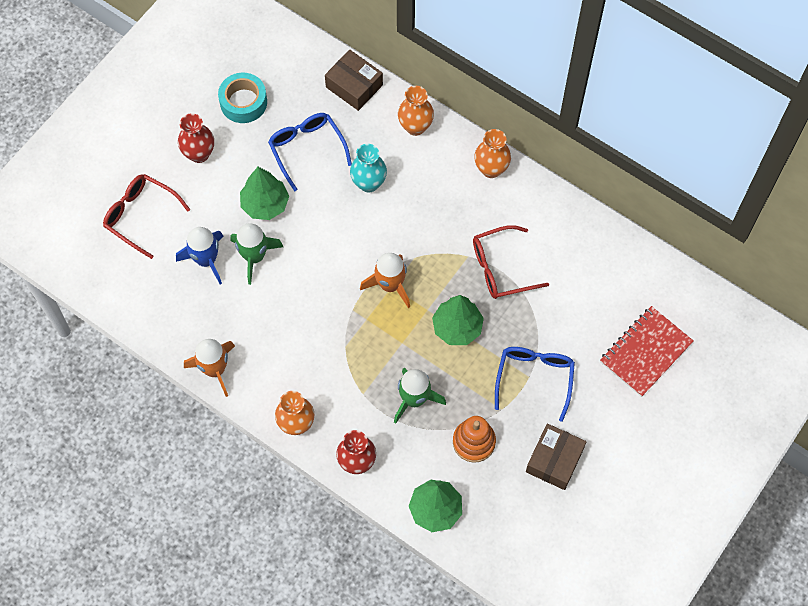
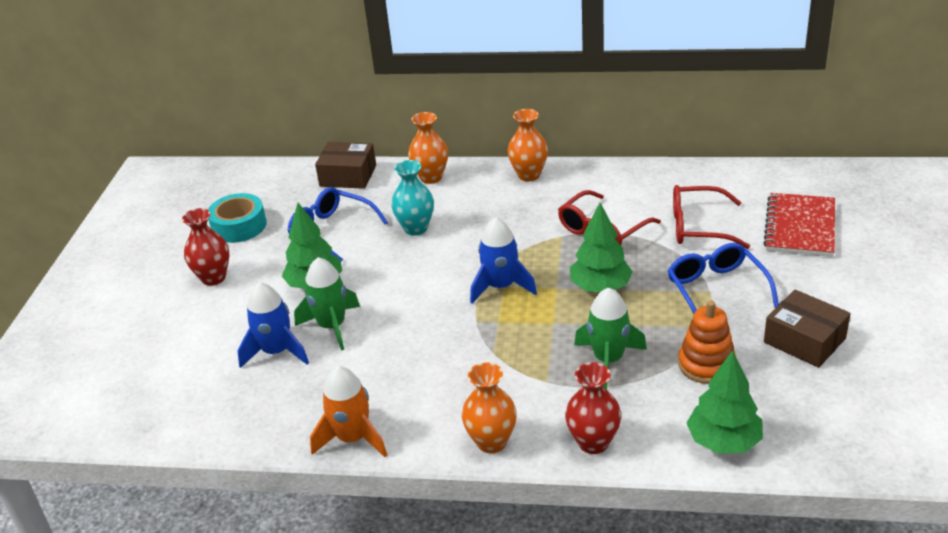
camera: 25 degrees left, 30 degrees down
(140, 215) = (172, 349): red glasses -> red glasses (698, 227)
(390, 285) = (501, 287): orange rocket -> blue rocket
(554, 460) = (804, 340): brown box -> brown box turned 45 degrees counterclockwise

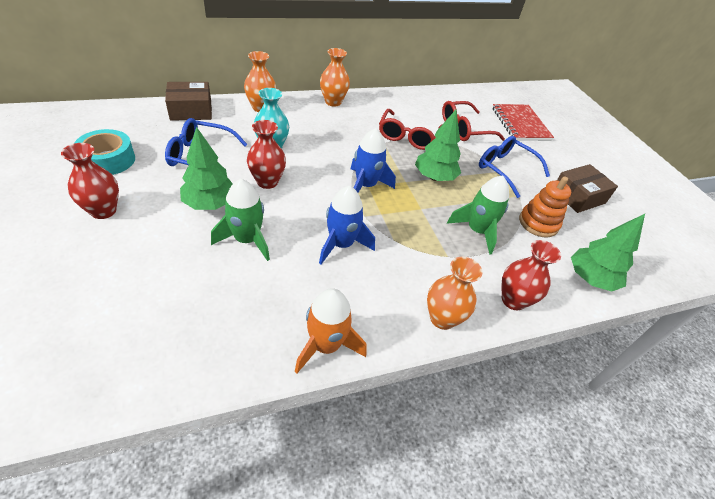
camera: 35 degrees left, 10 degrees up
(277, 352) = (206, 273): blue rocket -> blue rocket (341, 244)
(387, 268) = (267, 182): none -> red vase
(804, 340) = (578, 196): brown box -> brown box turned 45 degrees counterclockwise

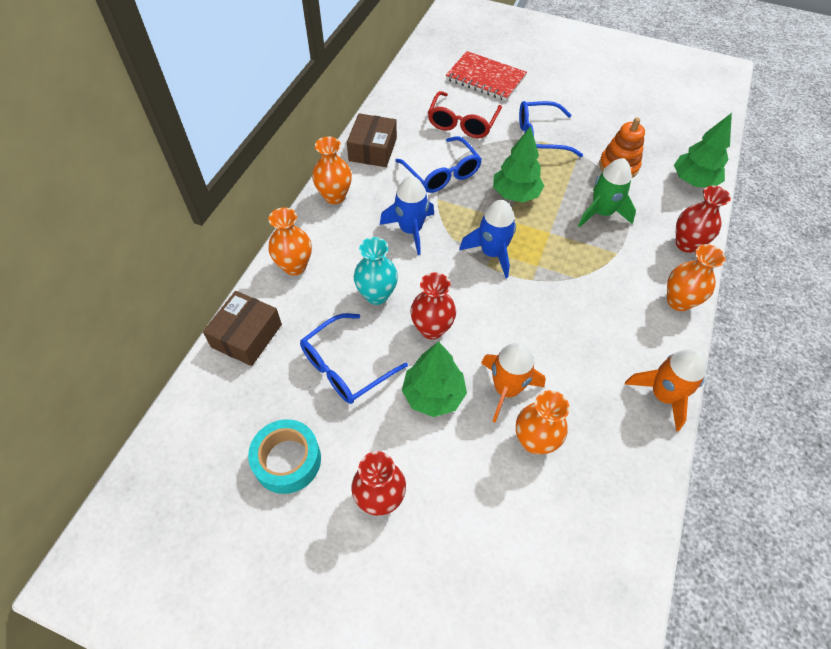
camera: 45 degrees left, 10 degrees up
(210, 274) = (534, 441): none -> orange vase
(247, 240) = (506, 389): green rocket -> orange rocket
(341, 244) = (558, 319): blue rocket -> blue rocket (411, 230)
(408, 137) = (442, 173): red glasses -> blue glasses
(578, 196) = (605, 116): brown box -> brown box (372, 149)

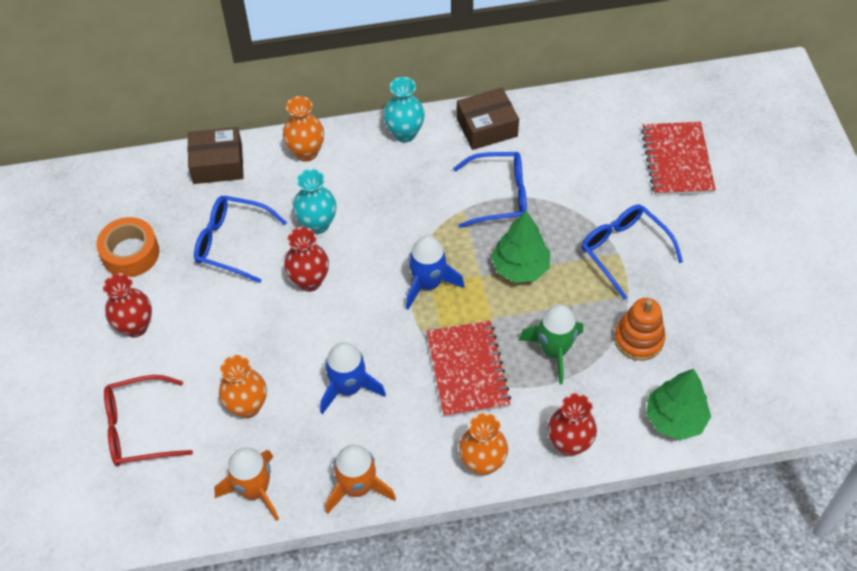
camera: 60 degrees right, 0 degrees up
(287, 460) = (130, 253): turquoise tape -> orange tape
(334, 196) = (404, 133): orange vase -> turquoise vase
(411, 230) = (408, 209): blue rocket -> blue rocket (348, 388)
(433, 395) = (245, 315): green tree -> none
(442, 173) = (500, 196): blue glasses -> blue glasses turned 120 degrees counterclockwise
(462, 123) = (586, 176): red glasses -> red glasses (138, 428)
(506, 389) = (284, 364): orange rocket -> orange rocket (255, 490)
(589, 269) = (467, 370): none -> red notebook

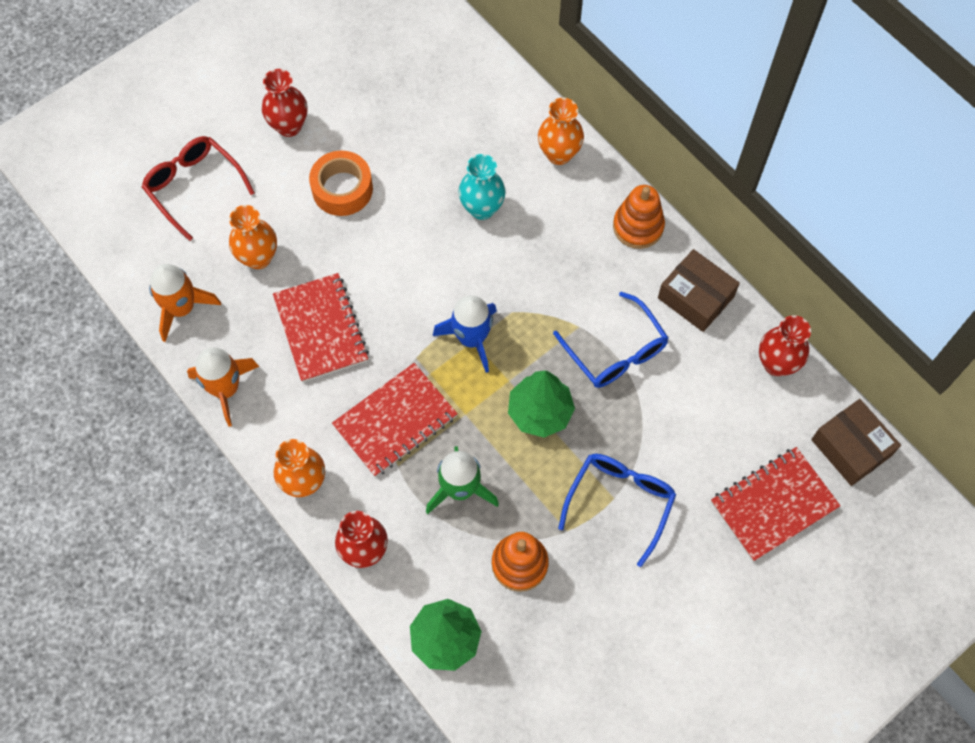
camera: 60 degrees right, 10 degrees up
(130, 253) = (360, 78): orange tape -> orange tape (342, 189)
(217, 164) = (498, 89): brown box -> brown box (851, 448)
(232, 243) = (419, 150): blue glasses -> none
(309, 281) = (415, 236): red vase -> red vase (776, 364)
(348, 388) = (321, 329): blue rocket -> red notebook
(404, 133) = (638, 226): turquoise vase -> orange stacking toy

